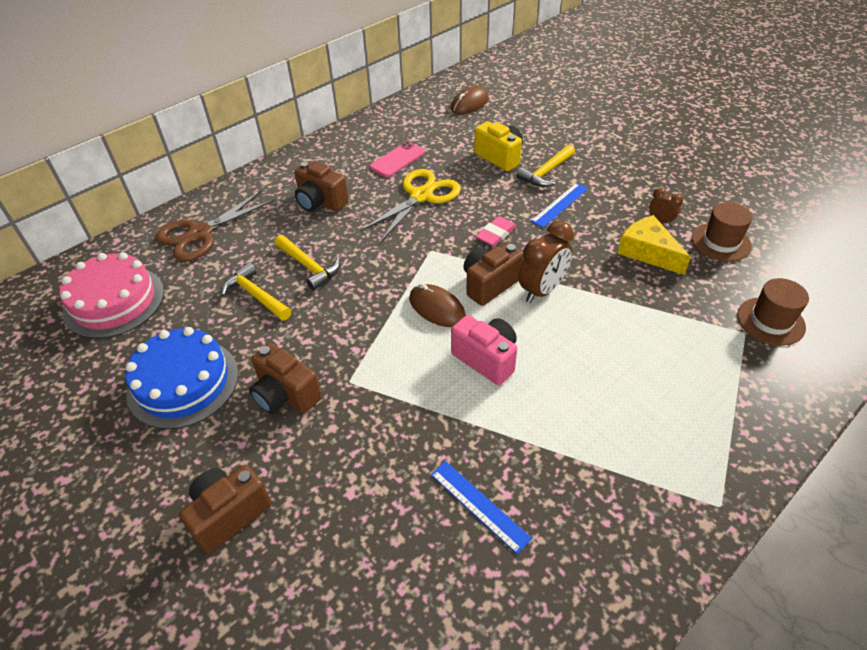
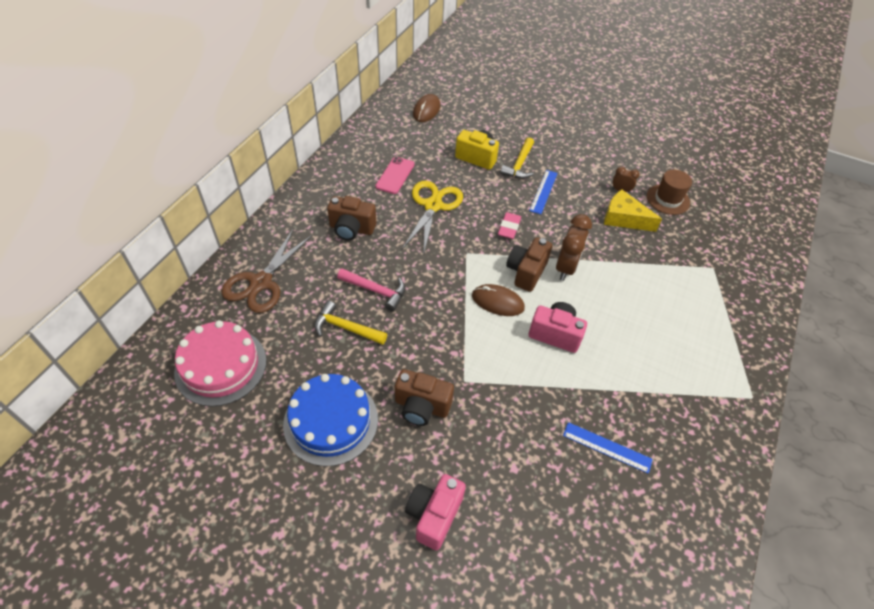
camera: 25 degrees left, 5 degrees up
(229, 514) = (434, 515): brown camera -> pink camera
(309, 266) = (376, 291): yellow hammer -> pink hammer
(770, 321) = (725, 254): brown hat -> none

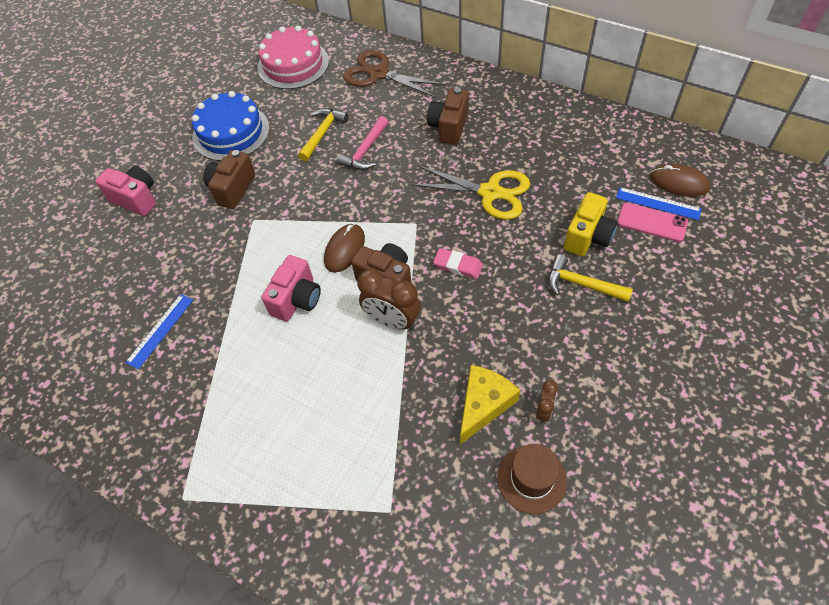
camera: 100 degrees right, 5 degrees up
(395, 175) = (539, 157): pink phone -> pink phone (652, 222)
(543, 191) = (529, 309): blue ruler -> blue ruler (658, 203)

